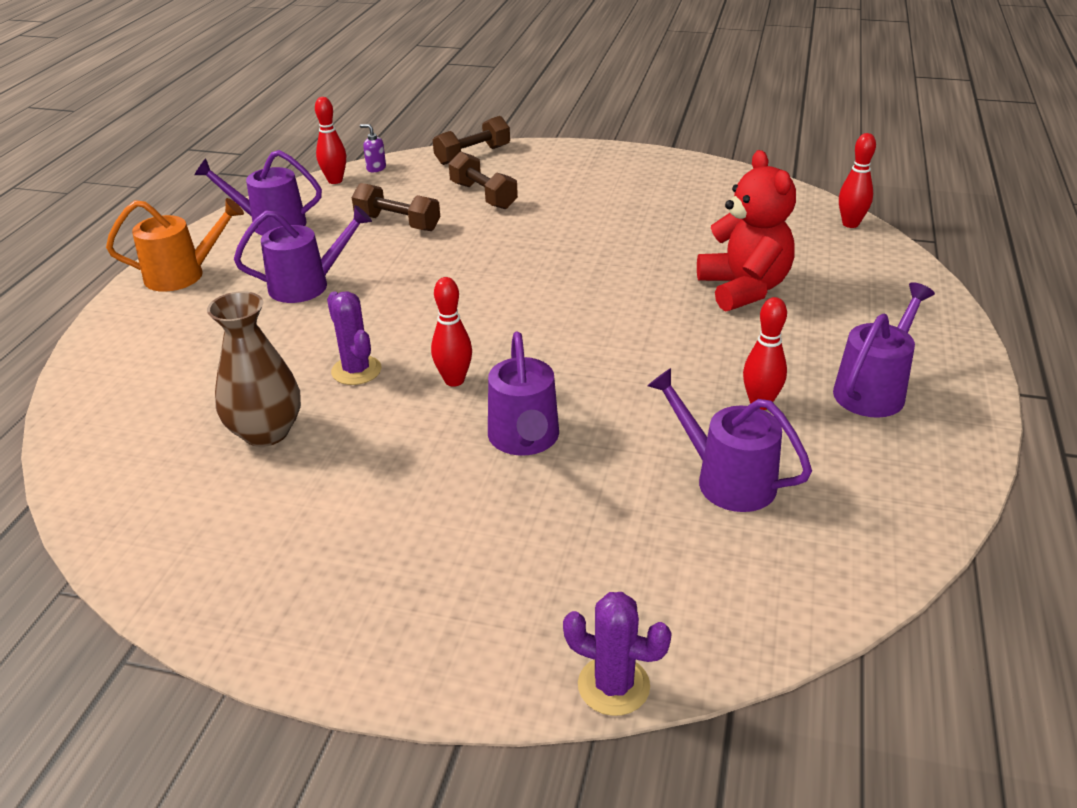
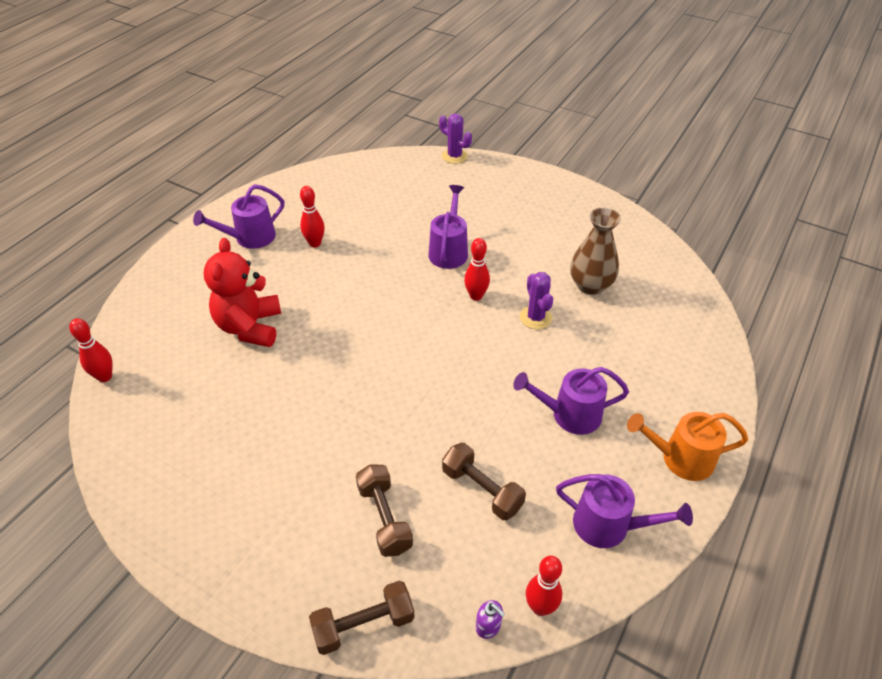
camera: 165 degrees left, 10 degrees up
(726, 479) = (363, 211): purple watering can -> none

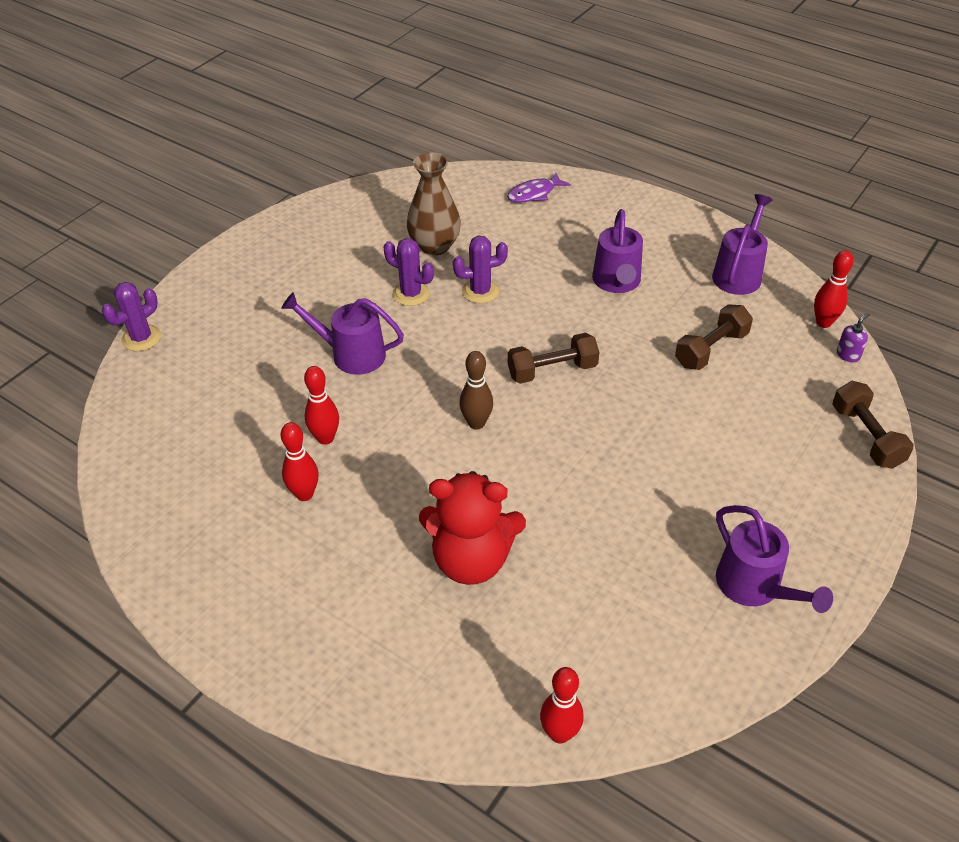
camera: 85 degrees left, 0 degrees up
(250, 238) = (272, 578): purple watering can -> purple watering can (755, 587)
(379, 323) = (476, 423): none -> brown bowling pin
(384, 518) = (752, 421): brown dumbbell -> brown dumbbell (552, 370)
(476, 296) = (439, 336): red bowling pin -> red bowling pin (325, 438)
(524, 276) = (411, 294): none -> purple cactus
(680, 458) = (664, 223): orange watering can -> none
(692, 349) = (534, 194): none -> purple fish

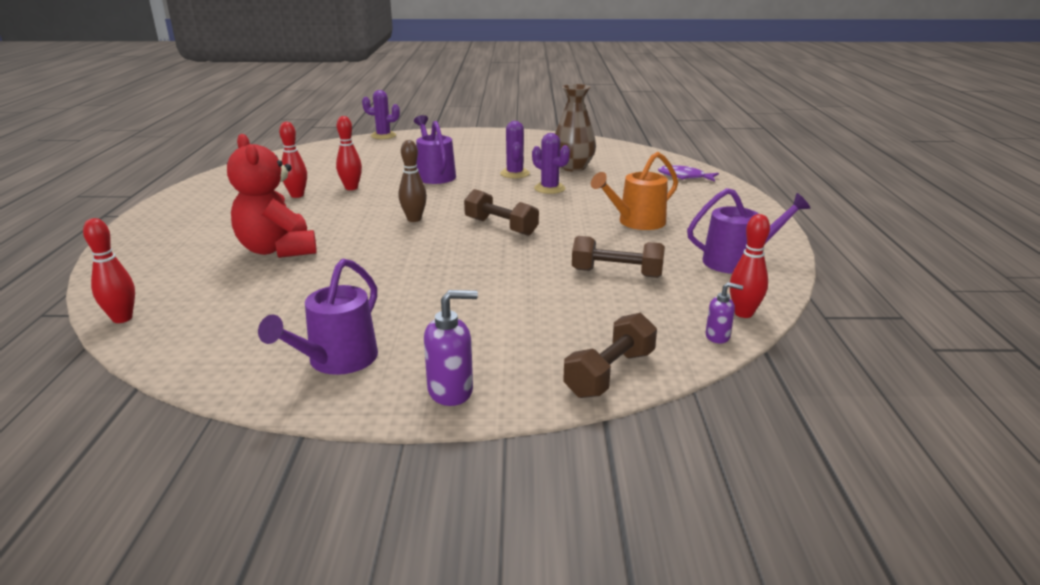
camera: 55 degrees right, 20 degrees down
(617, 282) = (636, 222): purple watering can -> orange watering can
(842, 533) = (451, 391): none -> purple soap dispenser

